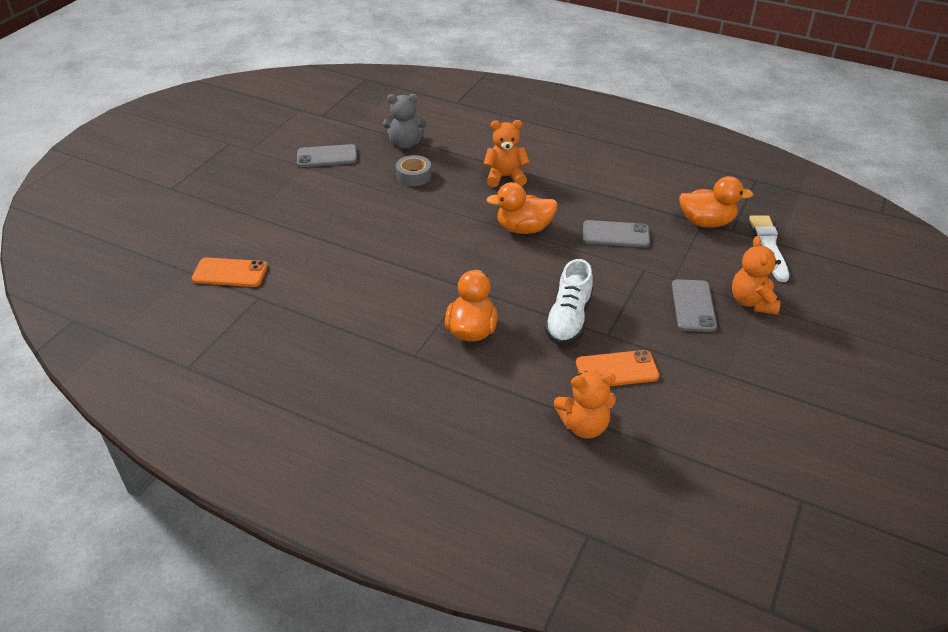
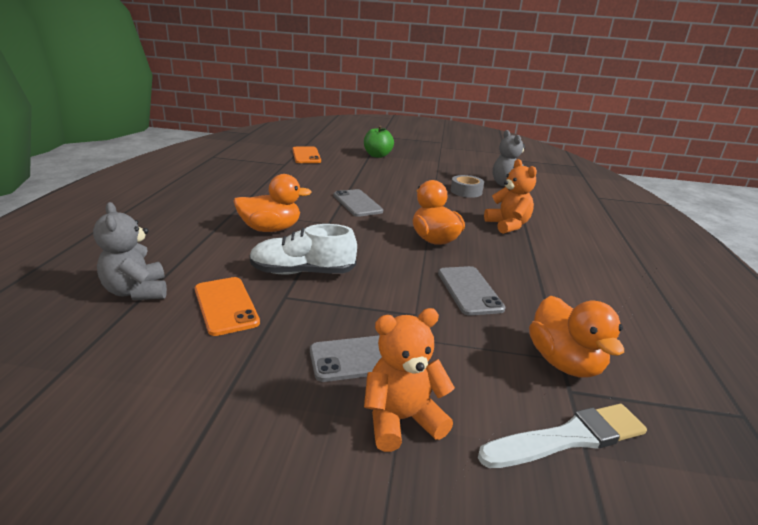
camera: 70 degrees right, 15 degrees down
(261, 210) = (377, 155): none -> green apple
(327, 156) = (458, 165): grey phone -> grey phone (357, 203)
(584, 426) = (137, 291): orange teddy bear -> grey teddy bear

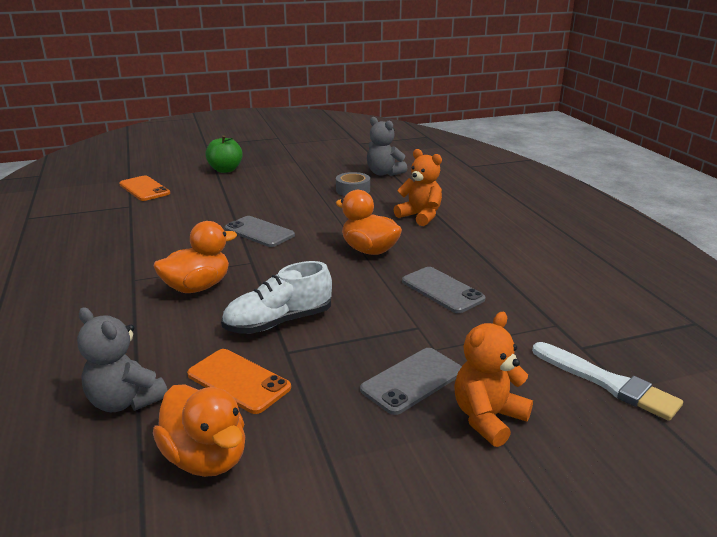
camera: 25 degrees left, 0 degrees up
(564, 362) = (561, 326): orange duck -> orange duck (206, 458)
(568, 438) = (607, 383): white brush -> white brush turned 90 degrees clockwise

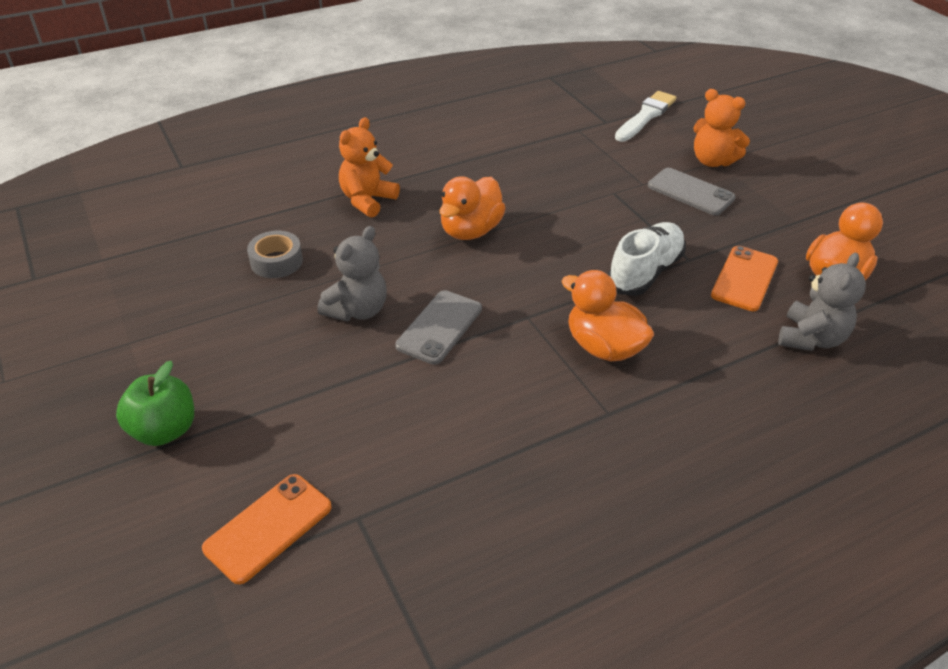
camera: 100 degrees left, 15 degrees up
(279, 322) = (645, 272): white shoe -> white shoe turned 105 degrees counterclockwise
(384, 173) = (204, 238): grey teddy bear -> grey teddy bear (357, 310)
(442, 290) = (544, 182): grey phone -> none

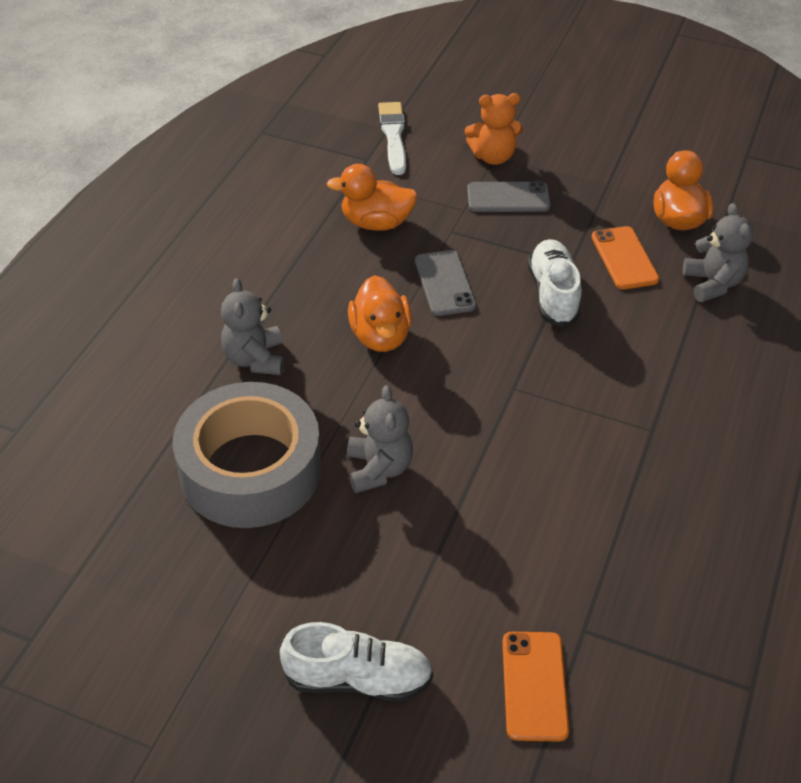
camera: 40 degrees left, 5 degrees up
(164, 430) = (358, 678): green apple -> white shoe
(276, 261) = (251, 469): grey tape -> grey tape, size x2.43
(367, 200) = (255, 359): orange teddy bear -> grey teddy bear
(439, 327) = (461, 440): grey phone -> grey phone (445, 283)
(603, 347) = (593, 379): orange duck -> orange duck (376, 223)

